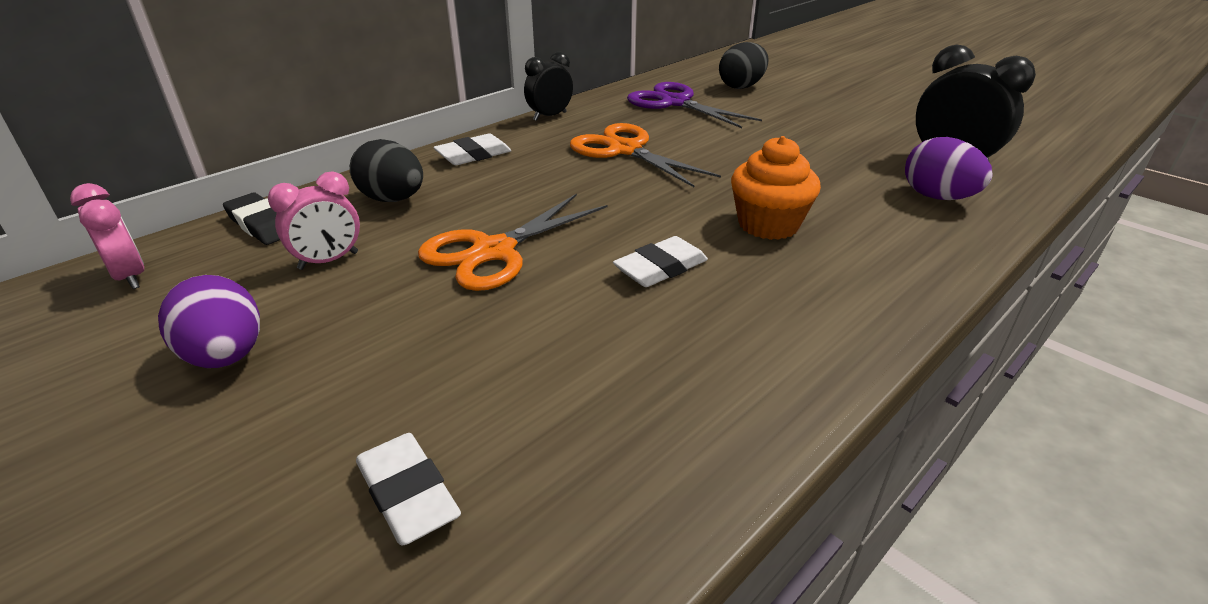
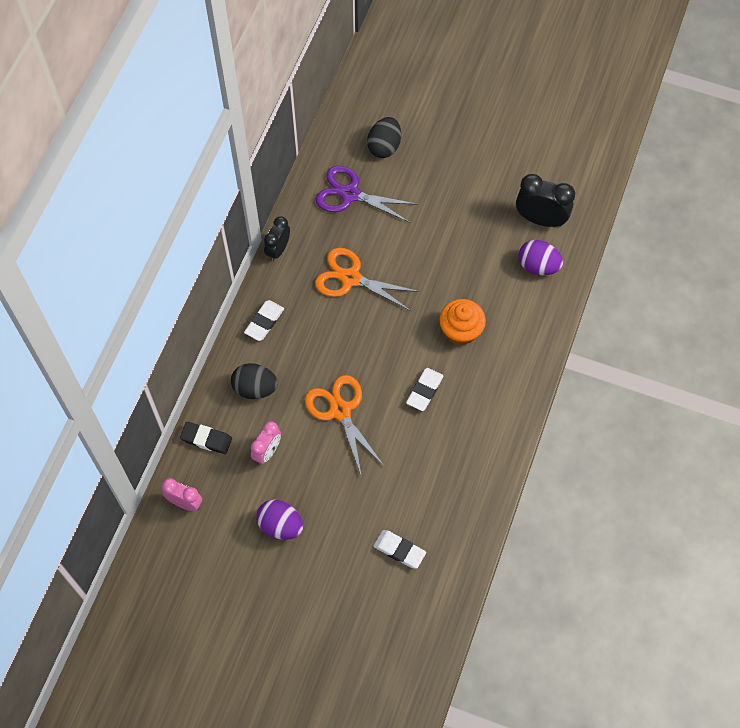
camera: 25 degrees left, 30 degrees up
(494, 251) = (340, 411): orange scissors -> orange scissors turned 135 degrees clockwise

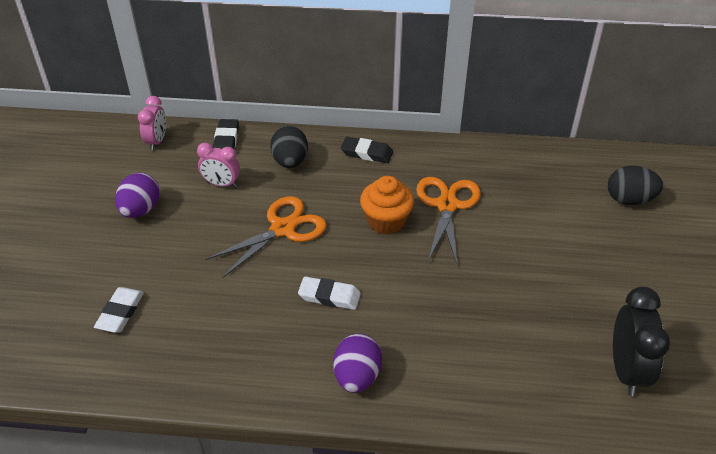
camera: 75 degrees right, 20 degrees down
(264, 322) = (367, 153): white eraser -> black eraser
(278, 250) = (453, 146): black clock -> none
(350, 194) = (550, 184): purple scissors -> none
(460, 331) = (422, 315): orange cupcake -> orange cupcake (386, 221)
(538, 266) = (554, 381): purple egg -> purple egg (357, 376)

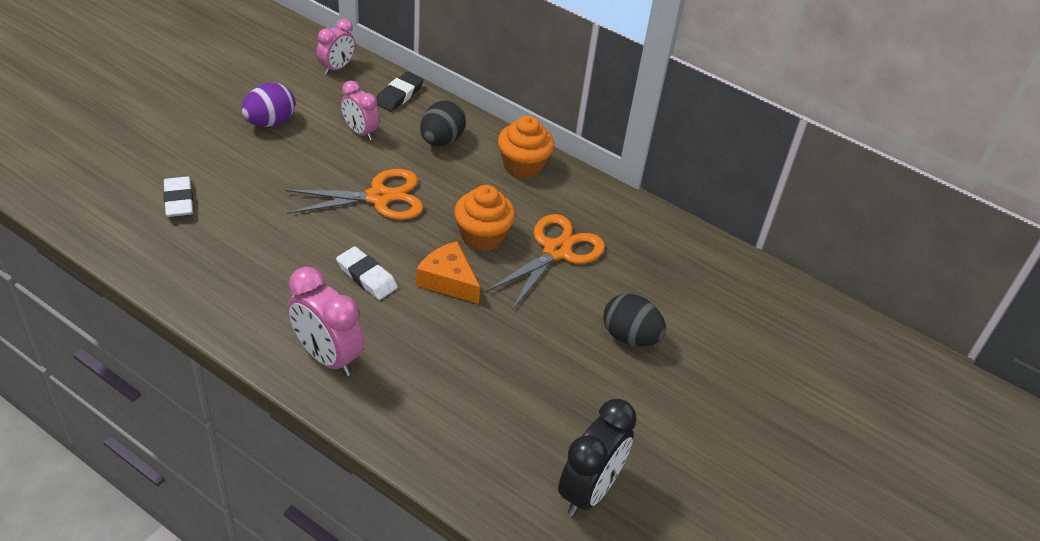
camera: 25 degrees right, 0 degrees up
(120, 312) = (179, 200): white eraser -> white eraser turned 60 degrees counterclockwise
(357, 376) = (327, 357): purple egg -> pink clock
(367, 153) = (523, 166): black eraser -> orange cupcake
(392, 267) = (448, 280): none -> orange cheese
(629, 199) = (759, 338): black egg -> black egg (630, 337)

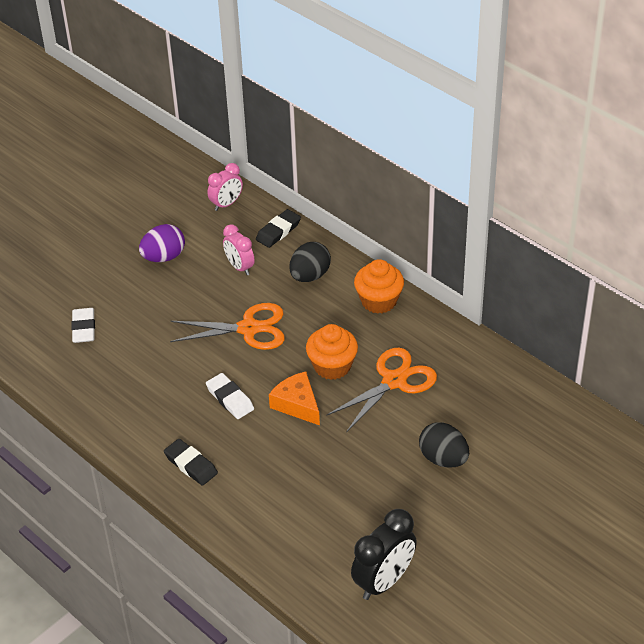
camera: 15 degrees right, 0 degrees up
(327, 357) = (191, 465): pink clock -> black eraser

